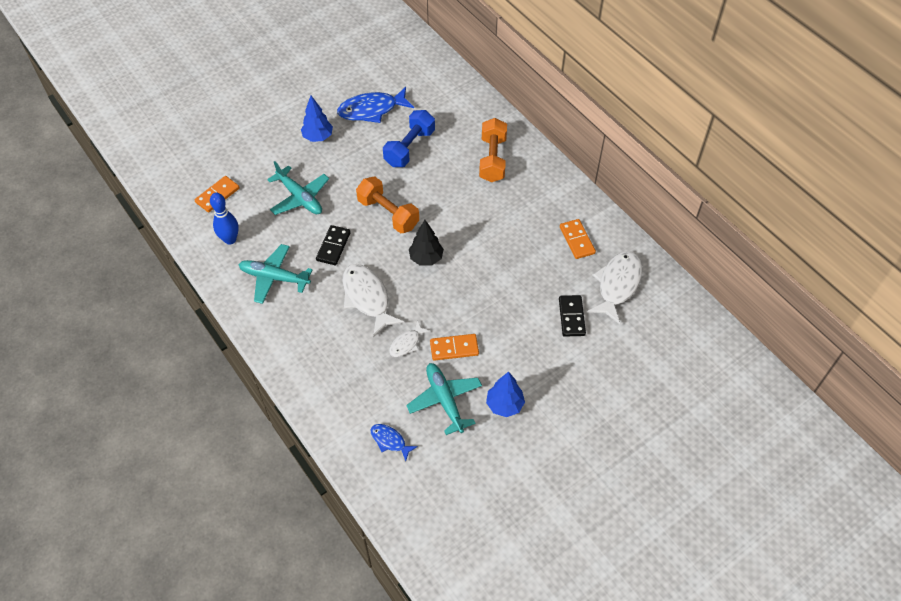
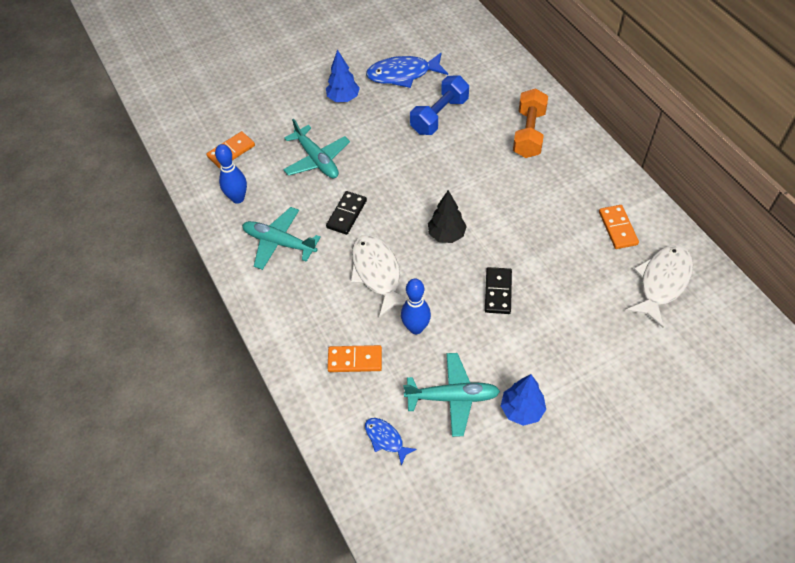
camera: 10 degrees right, 0 degrees up
(388, 214) = (409, 183): orange dumbbell -> none
(406, 343) = (416, 328): white fish -> blue bowling pin
(444, 400) = (453, 397): turquoise plane -> turquoise plane turned 105 degrees clockwise
(454, 348) = (469, 338): orange domino -> orange domino (355, 360)
(571, 317) = (606, 314): black domino -> black domino (498, 292)

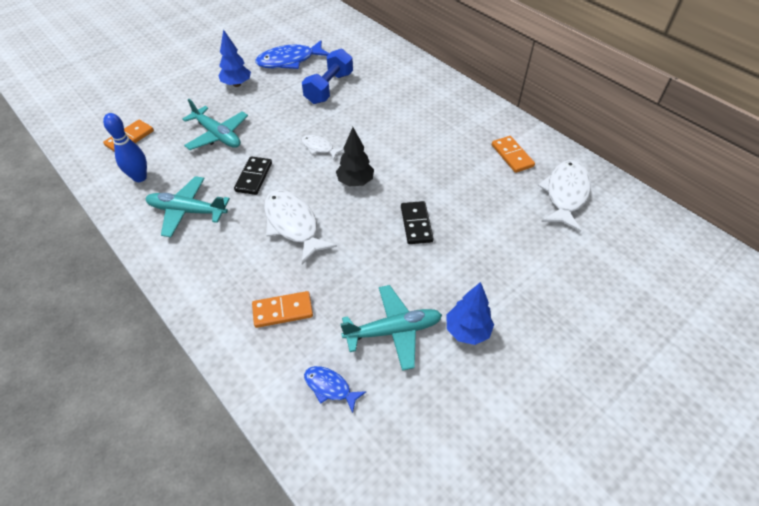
camera: 15 degrees left, 5 degrees down
(416, 328) = (341, 269): blue bowling pin -> none
(417, 189) = (319, 148): none -> white fish
(528, 134) = (412, 93): orange dumbbell -> none

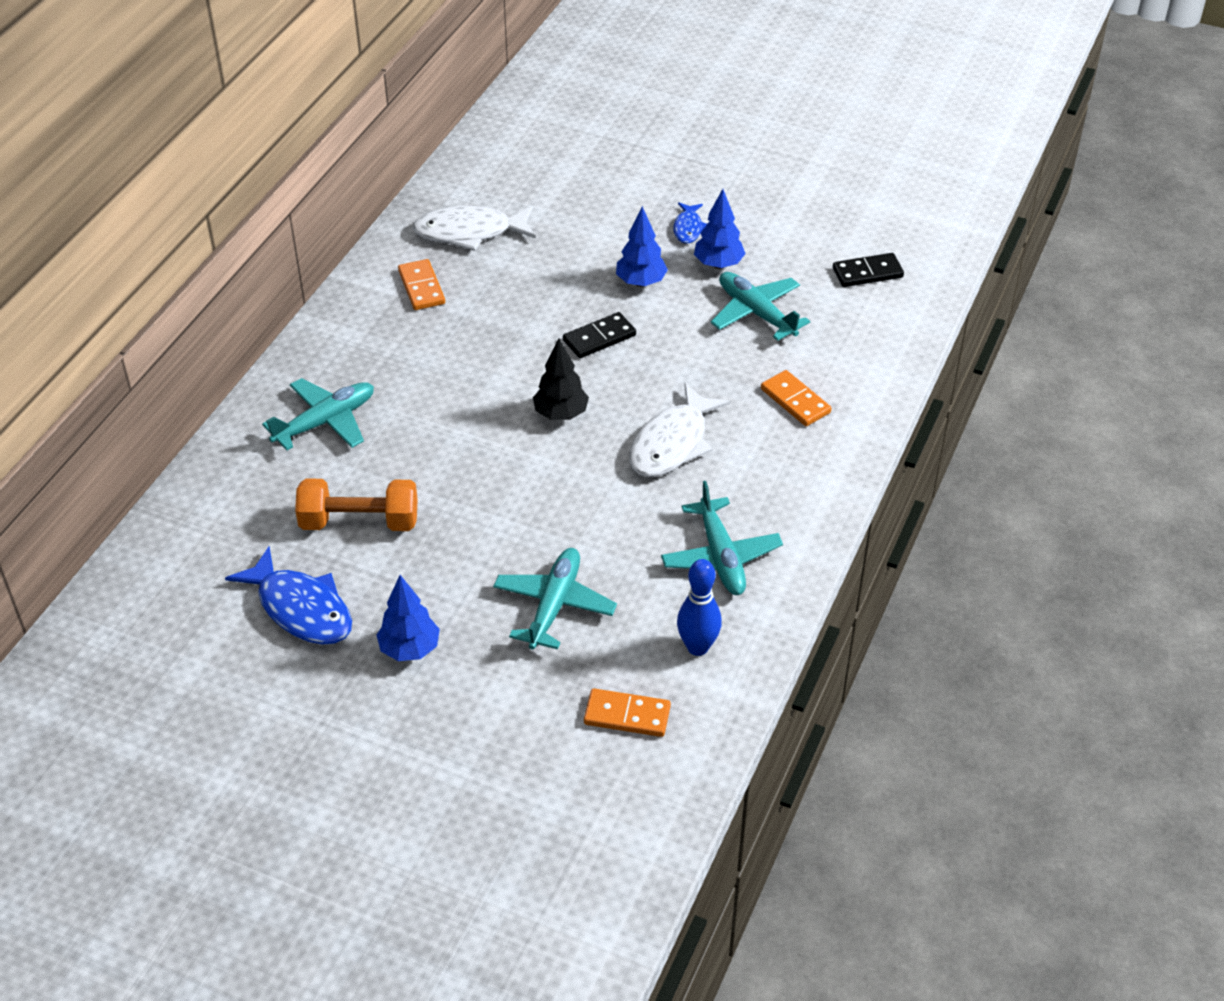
camera: 115 degrees left, 5 degrees down
(254, 177) = (616, 519): black domino -> black domino (867, 273)
(319, 148) = (514, 476): white fish -> none
(329, 88) = (359, 522): blue dumbbell -> orange dumbbell
(330, 387) = (848, 335): blue fish -> blue fish (688, 228)
(410, 93) = (326, 421): none -> turquoise plane
(467, 270) = (641, 282): none -> blue tree
(512, 156) = (421, 287): orange domino -> orange domino turned 60 degrees counterclockwise

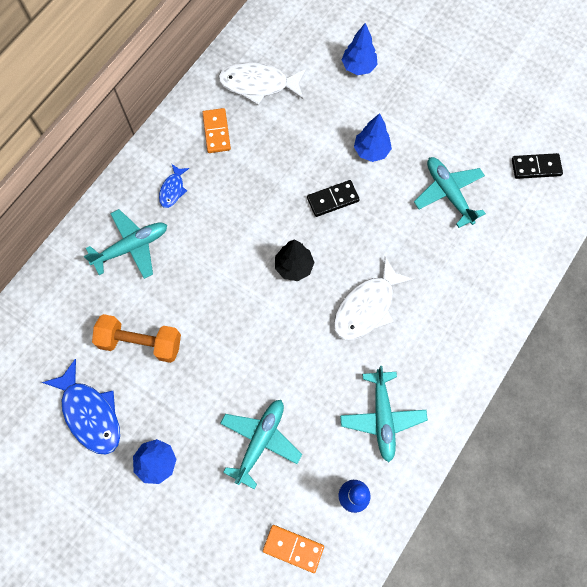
camera: 10 degrees right, 25 degrees up
(688, 228) = (414, 104): blue fish -> blue fish (173, 189)
(718, 264) = (429, 142): blue tree -> blue tree (358, 67)
(795, 401) = (461, 281): orange domino -> none

